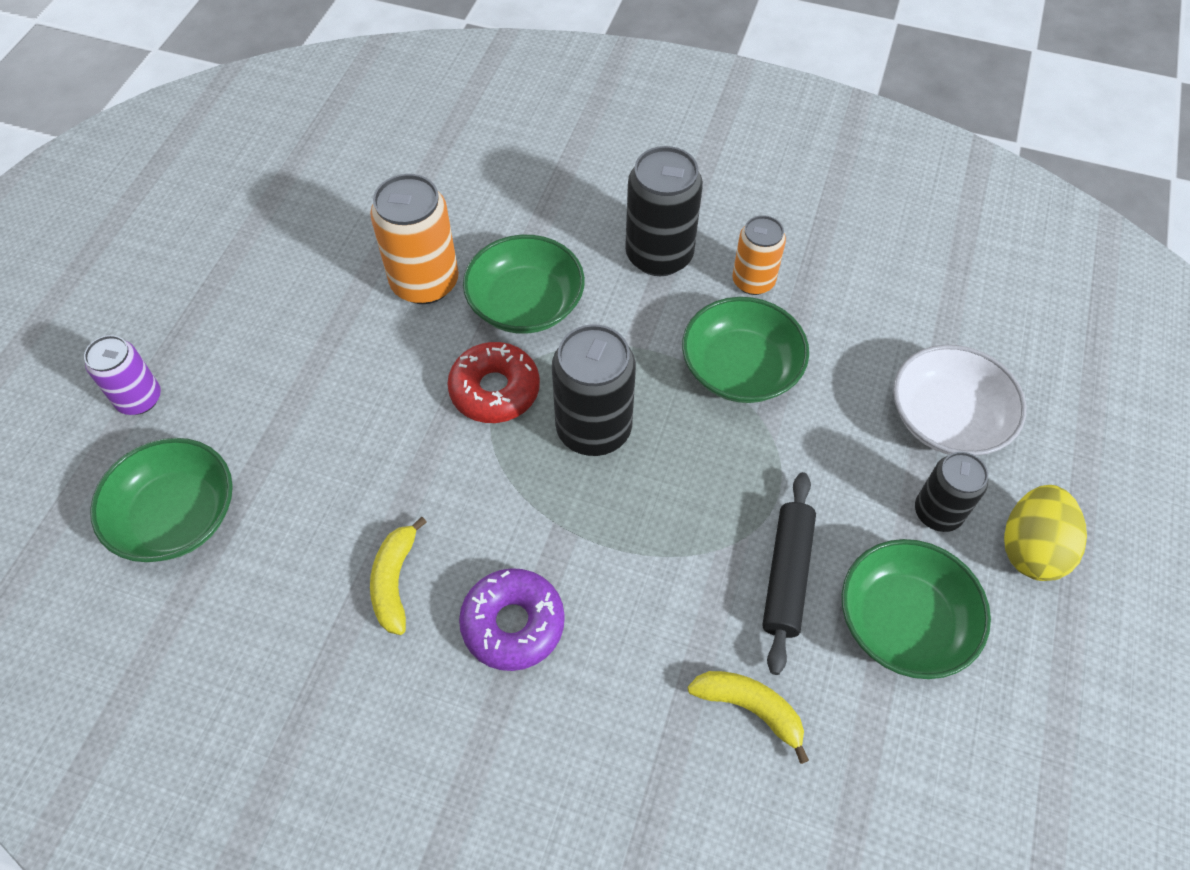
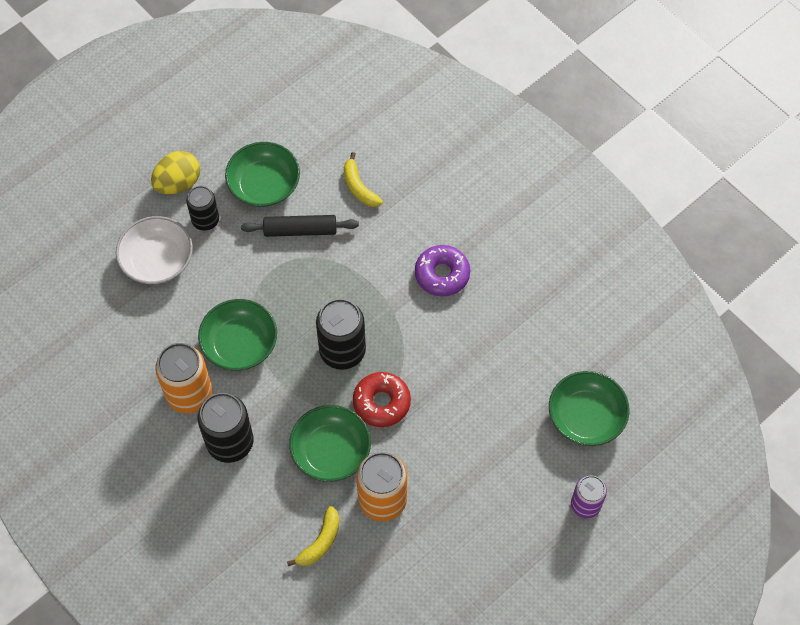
camera: 150 degrees left, 5 degrees up
(395, 581) = (488, 323): yellow banana -> yellow banana (320, 542)
(753, 281) = (189, 394): orange can -> orange can, size x1.59
(786, 575) = (300, 230): black rolling pin -> black rolling pin turned 45 degrees clockwise

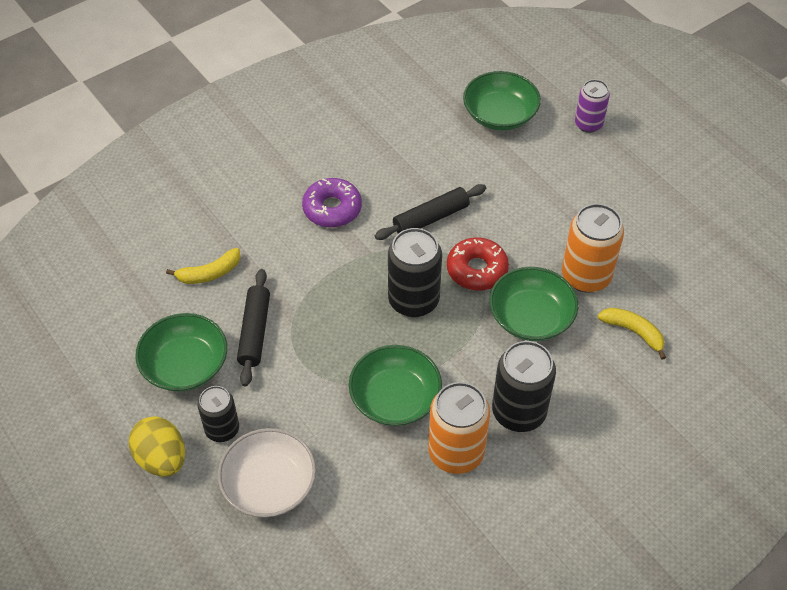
camera: 85 degrees left, 10 degrees down
(439, 359) = (431, 218): none -> black rolling pin

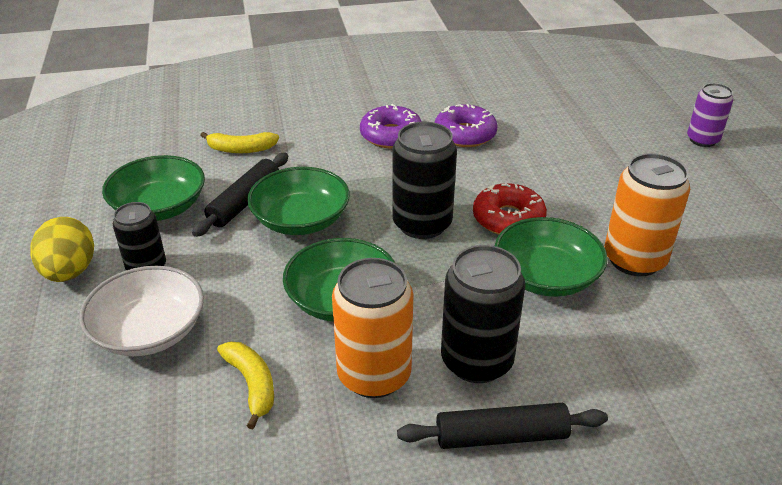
camera: 25 degrees right, 15 degrees down
(394, 185) = (465, 134): none -> purple donut
(431, 218) = (485, 167): black rolling pin -> black rolling pin (501, 436)
(500, 115) = (607, 112): green bowl -> green bowl (301, 220)
(633, 332) = (670, 329): yellow banana -> yellow banana (252, 385)

